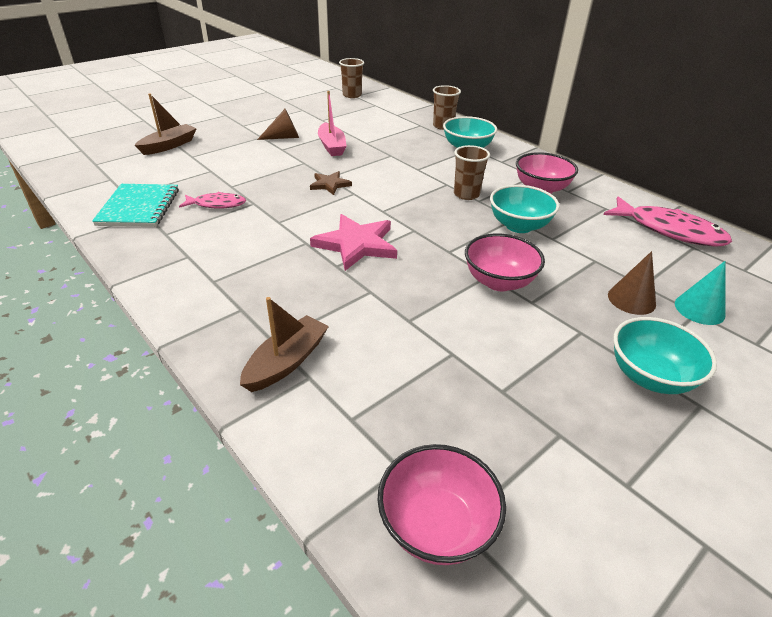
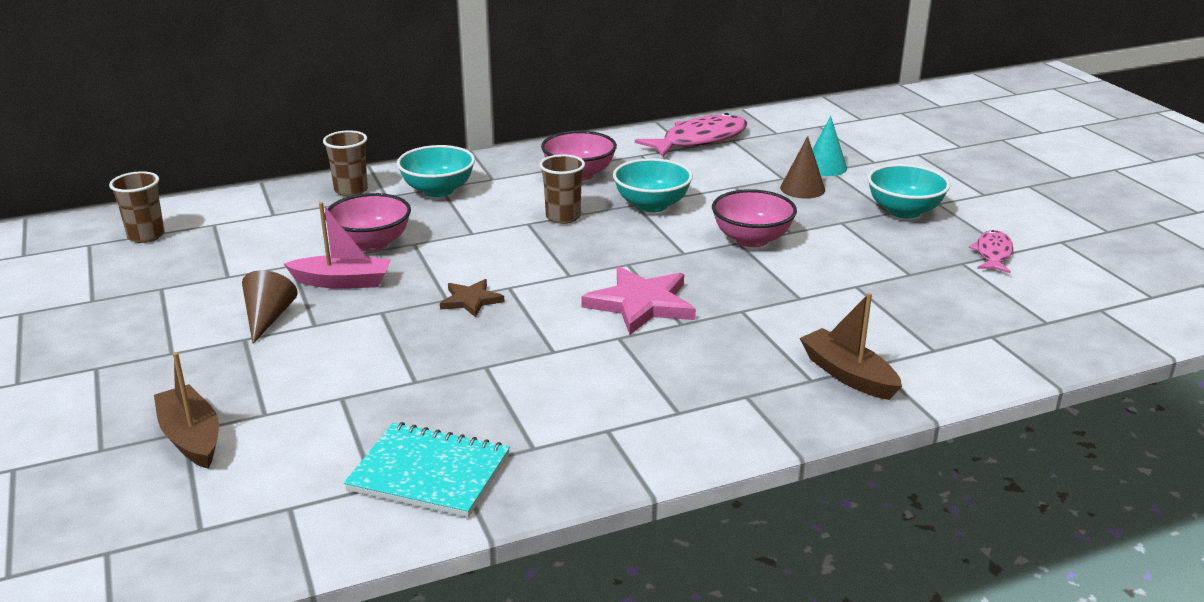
camera: 70 degrees left, 10 degrees down
(217, 204) = (469, 398): pink fish -> pink fish (993, 254)
(436, 525) = (1047, 330): pink bowl -> pink bowl (371, 243)

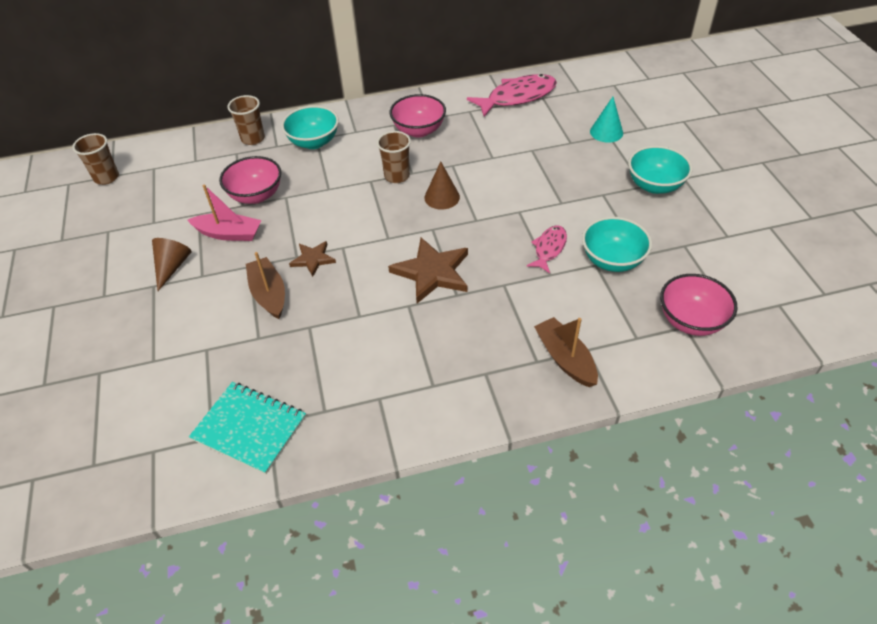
camera: 10 degrees right, 20 degrees up
(191, 438) = (102, 379): brown boat -> brown boat (269, 294)
(641, 304) = (432, 272): pink star -> brown star
(652, 205) = (464, 167): turquoise bowl -> turquoise bowl (612, 260)
(751, 239) = (530, 209): pink bowl -> pink bowl (691, 320)
(802, 189) = (582, 155): brown cone -> brown cone (442, 197)
(993, 254) = (711, 237): pink fish -> pink fish (549, 248)

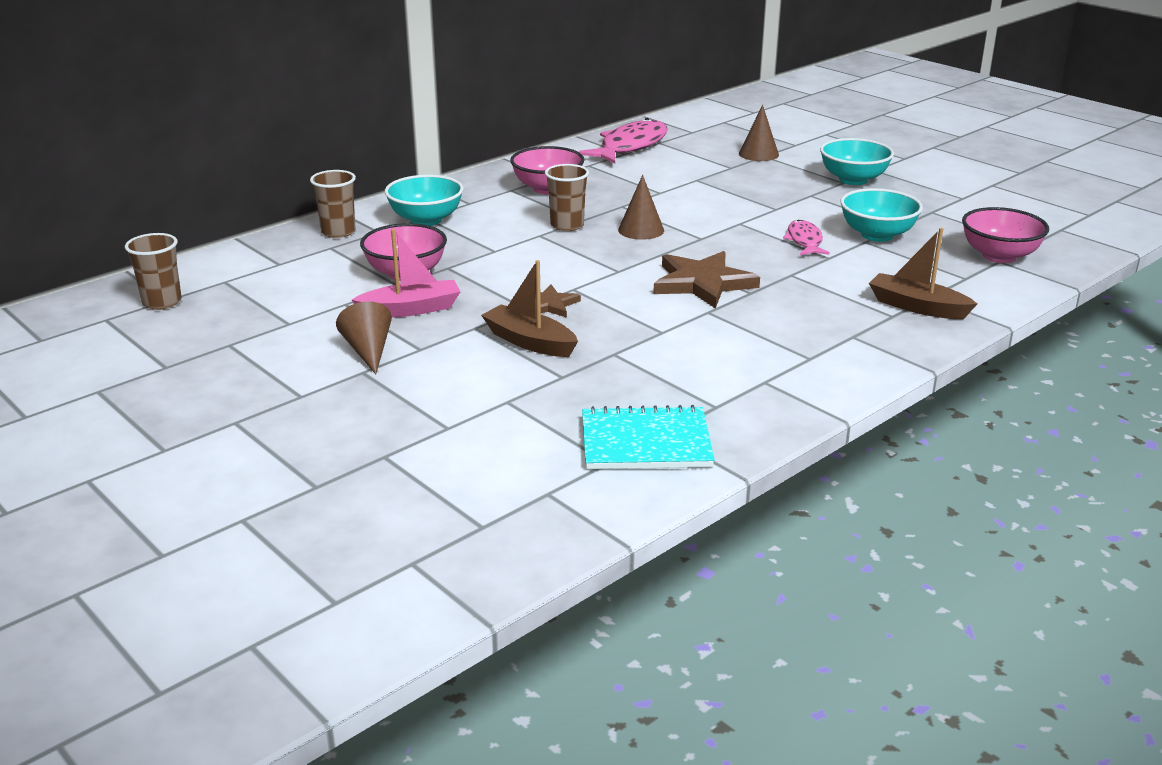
camera: 30 degrees left, 20 degrees down
(606, 132) = (758, 154): turquoise cone -> brown cone

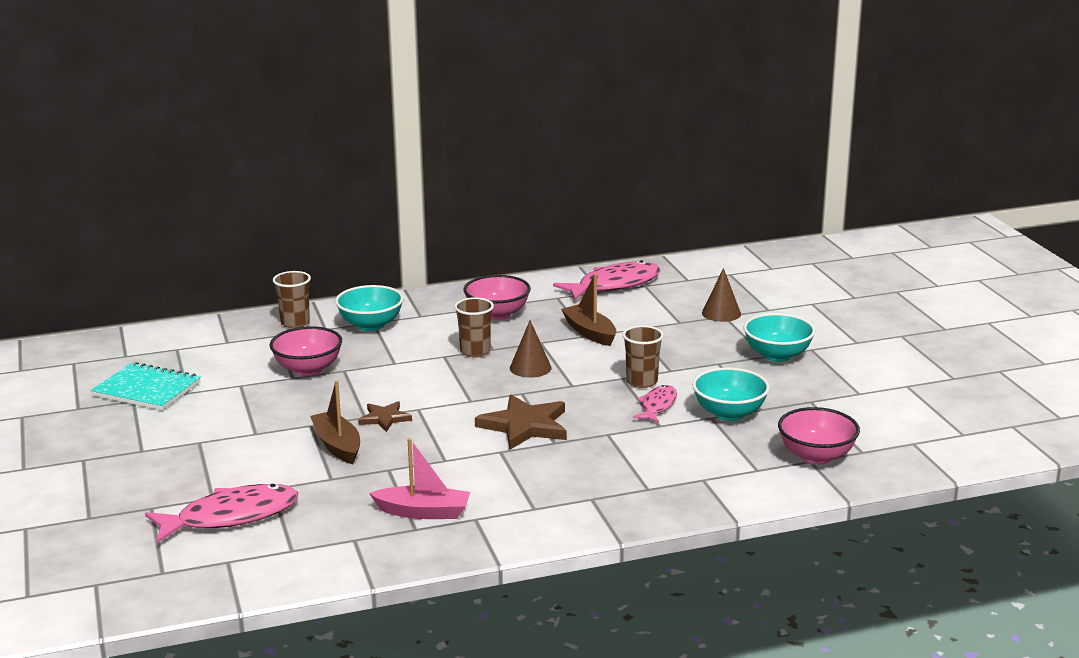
camera: 25 degrees right, 5 degrees down
(162, 302) = (120, 357): brown cup -> brown cup (642, 382)
(368, 351) = (218, 427): brown cone -> none
(411, 309) = (281, 400): pink boat -> pink boat (423, 512)
(494, 443) = (231, 517): none -> pink fish
(645, 442) = (333, 543): turquoise notebook -> turquoise notebook (147, 389)
(917, 307) = (679, 486): brown boat -> brown boat (590, 333)

